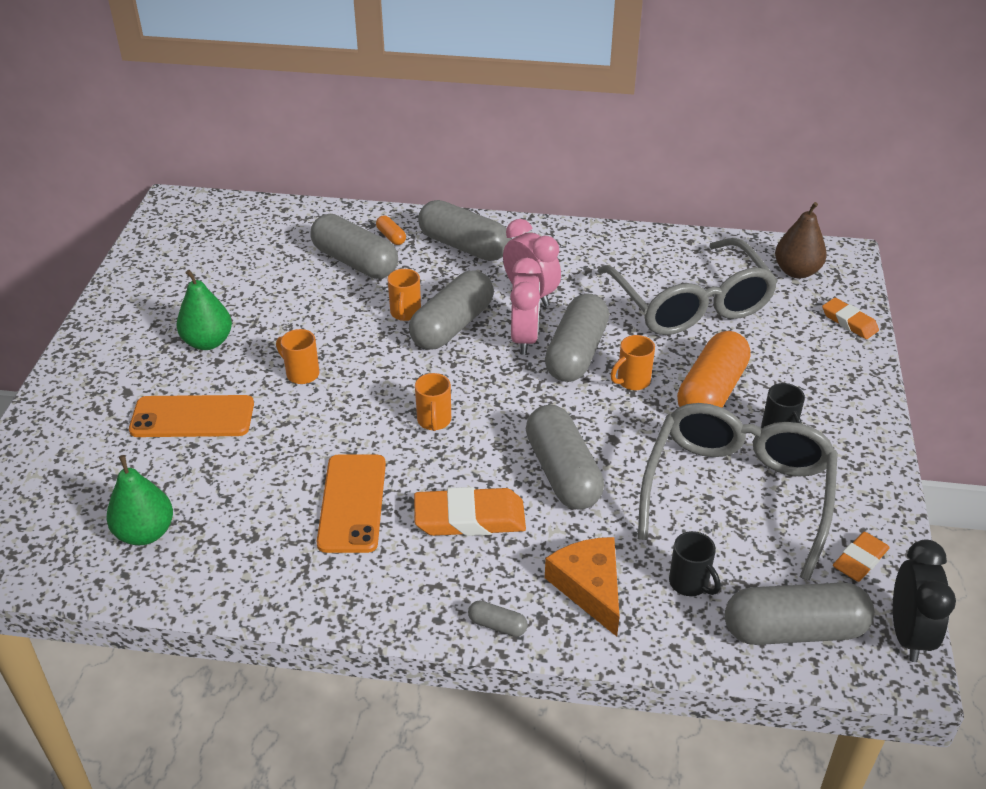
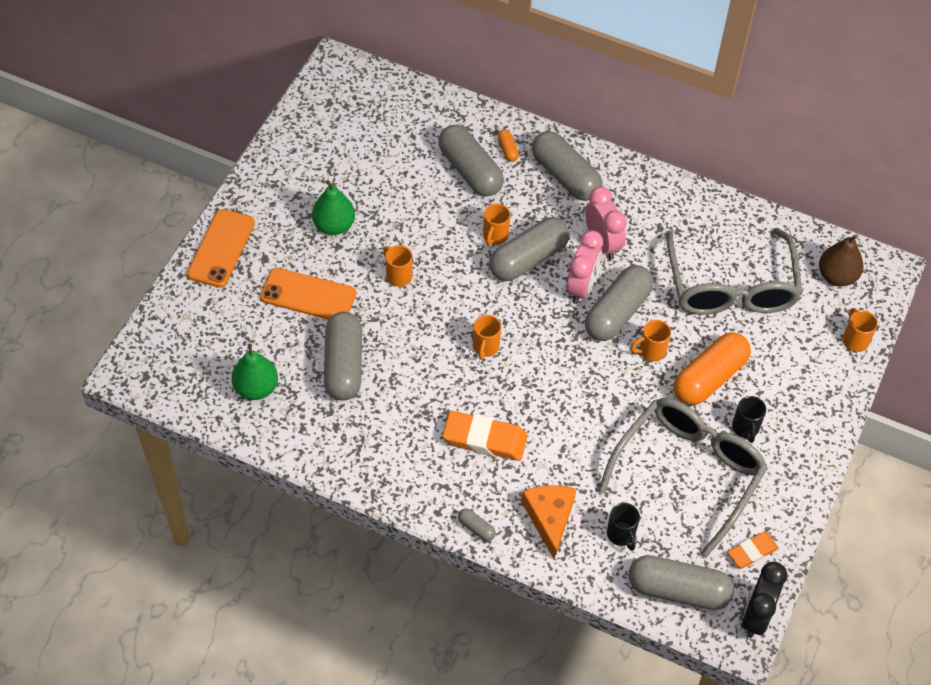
camera: 15 degrees right, 15 degrees up
(352, 503) = (405, 403): orange phone -> orange phone (221, 248)
(562, 472) = (565, 419): grey capsule -> grey capsule (343, 365)
(849, 322) = (855, 340): orange eraser -> orange mug

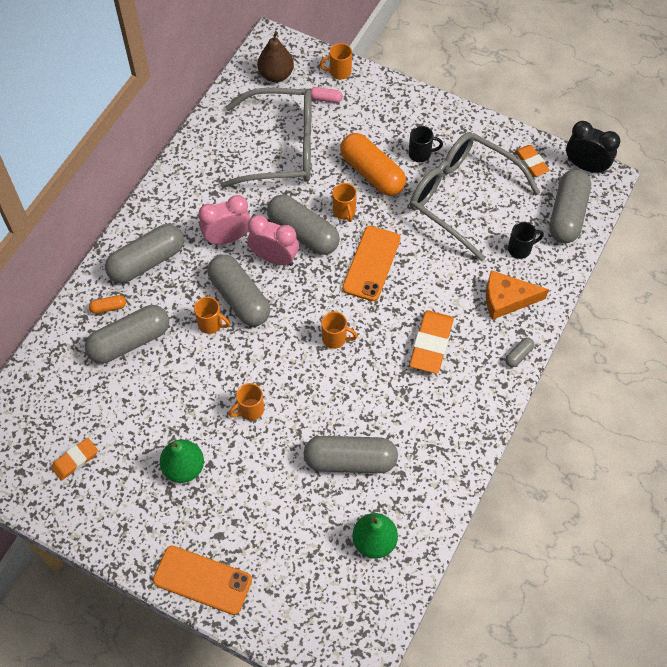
camera: 85 degrees left, 5 degrees up
(308, 295) = (268, 493): orange phone -> orange phone (371, 263)
(341, 141) = (75, 460): none -> orange eraser
(810, 328) = (326, 99): none -> pink capsule

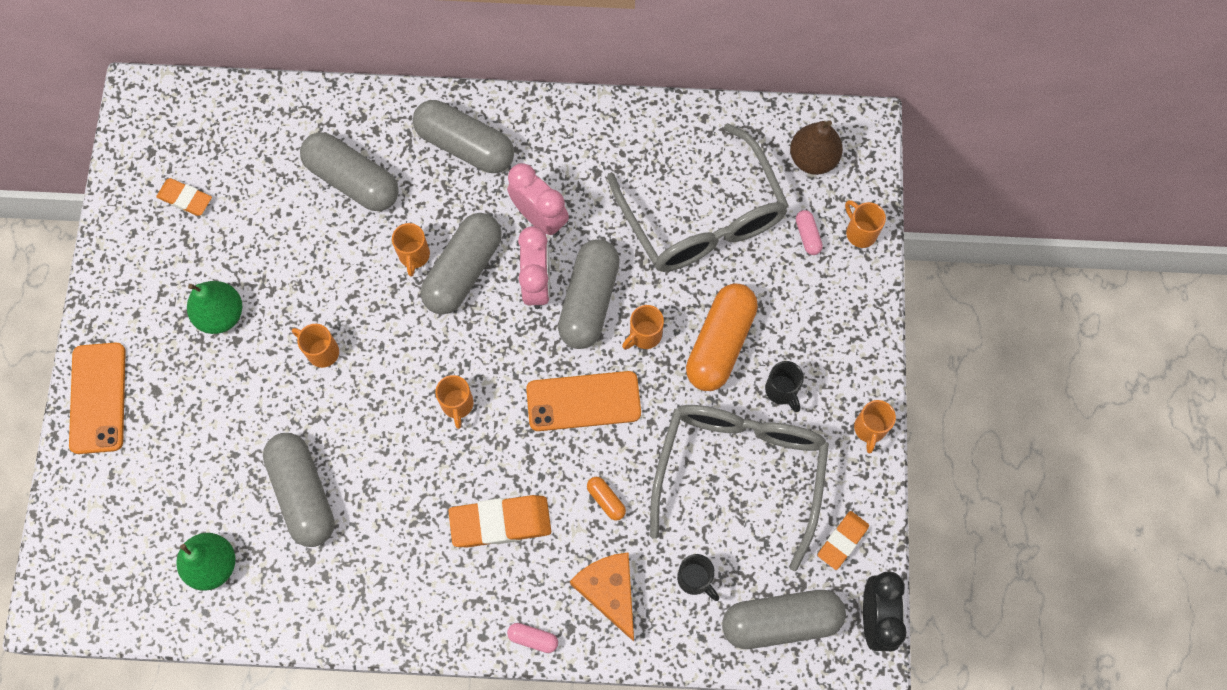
camera: 65 degrees right, 10 degrees up
(108, 307) = (386, 136): orange capsule -> orange capsule (606, 500)
(468, 120) = (869, 429): none -> orange mug
(518, 355) = (533, 638): grey capsule -> pink capsule

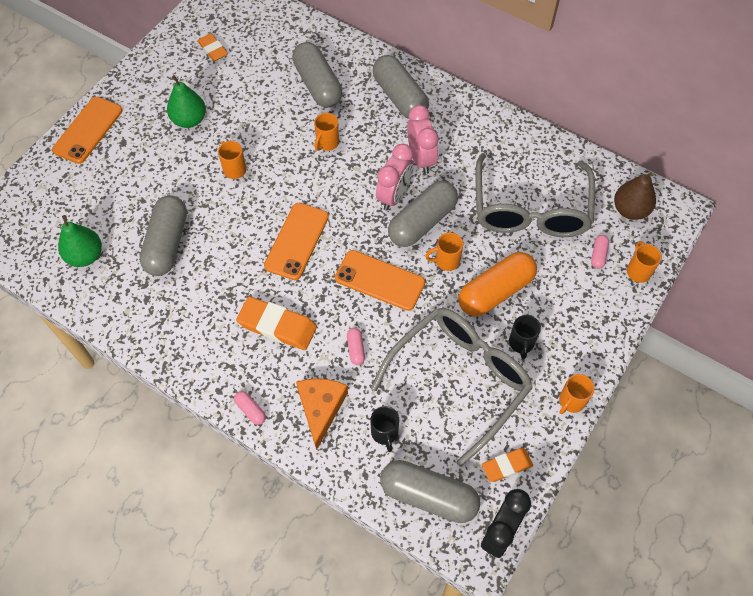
camera: 30 degrees right, 10 degrees down
(457, 405) = (297, 241): orange mug -> orange phone
(463, 270) = (352, 166): grey capsule -> none
(606, 500) = (355, 349): orange capsule -> pink capsule

